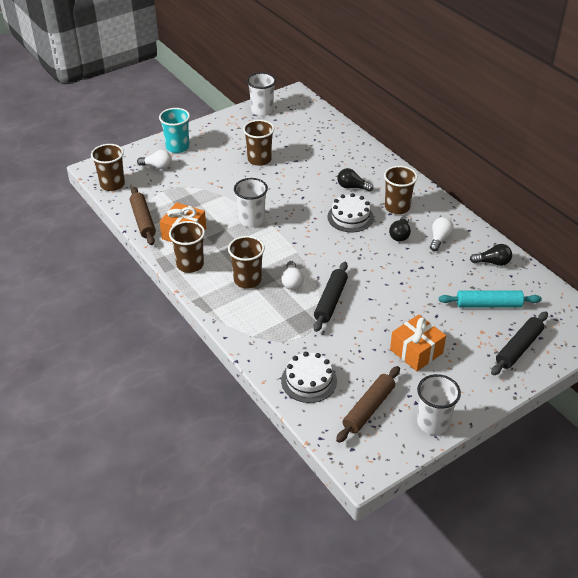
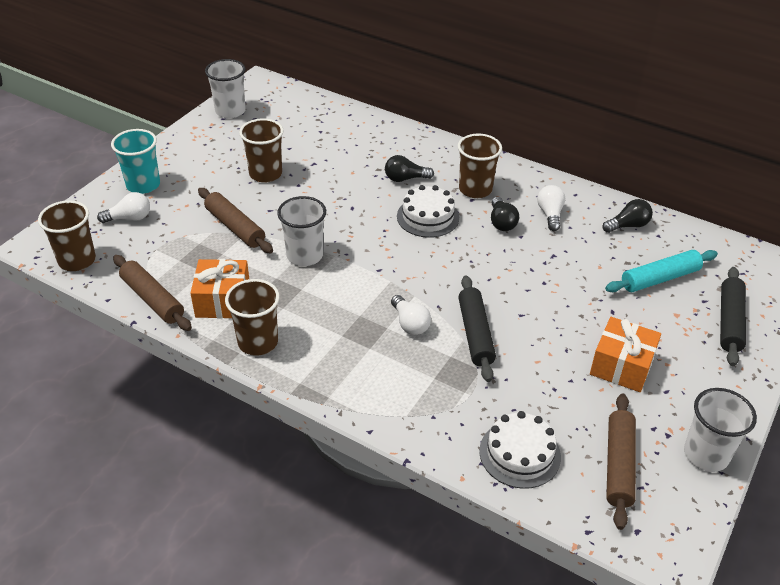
camera: 25 degrees left, 0 degrees up
(218, 189) = (235, 227): none -> brown rolling pin
(247, 280) = (350, 339): brown cup -> none

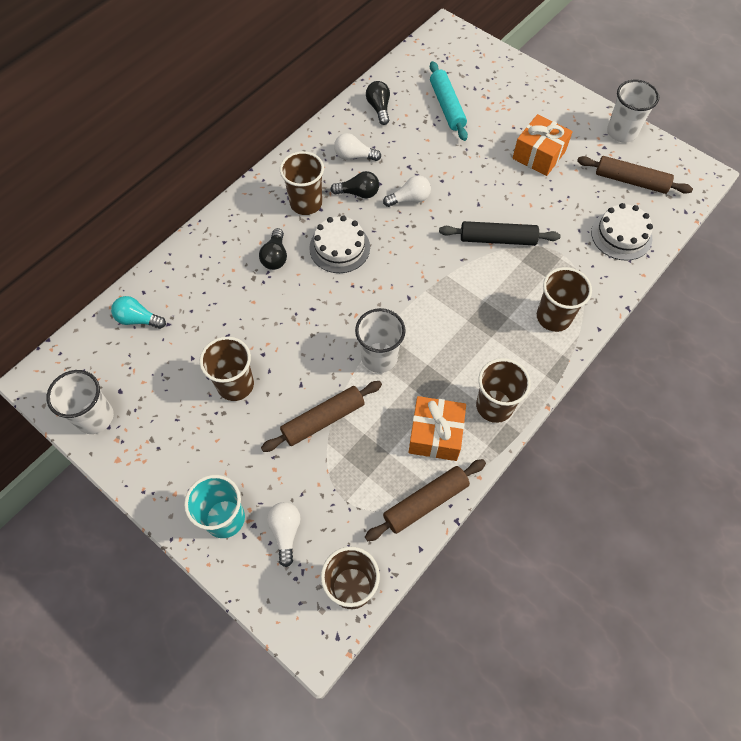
camera: 80 degrees left, 20 degrees up
(322, 116) = (138, 319): none -> turquoise light bulb
(377, 387) = (553, 317): none -> brown cup
(410, 323) = (481, 283): white light bulb -> white light bulb (409, 199)
(730, 322) = (498, 81): black rolling pin -> none

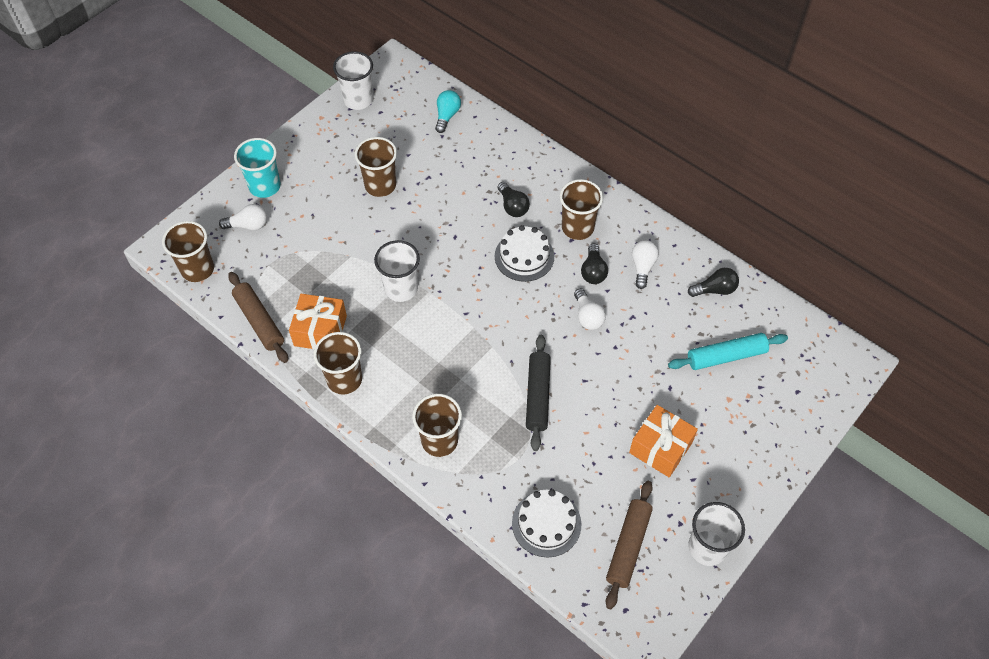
camera: 90 degrees right, 5 degrees down
(275, 257) = (512, 206): black light bulb -> black light bulb turned 120 degrees counterclockwise
(323, 419) = (342, 247): brown rolling pin -> none

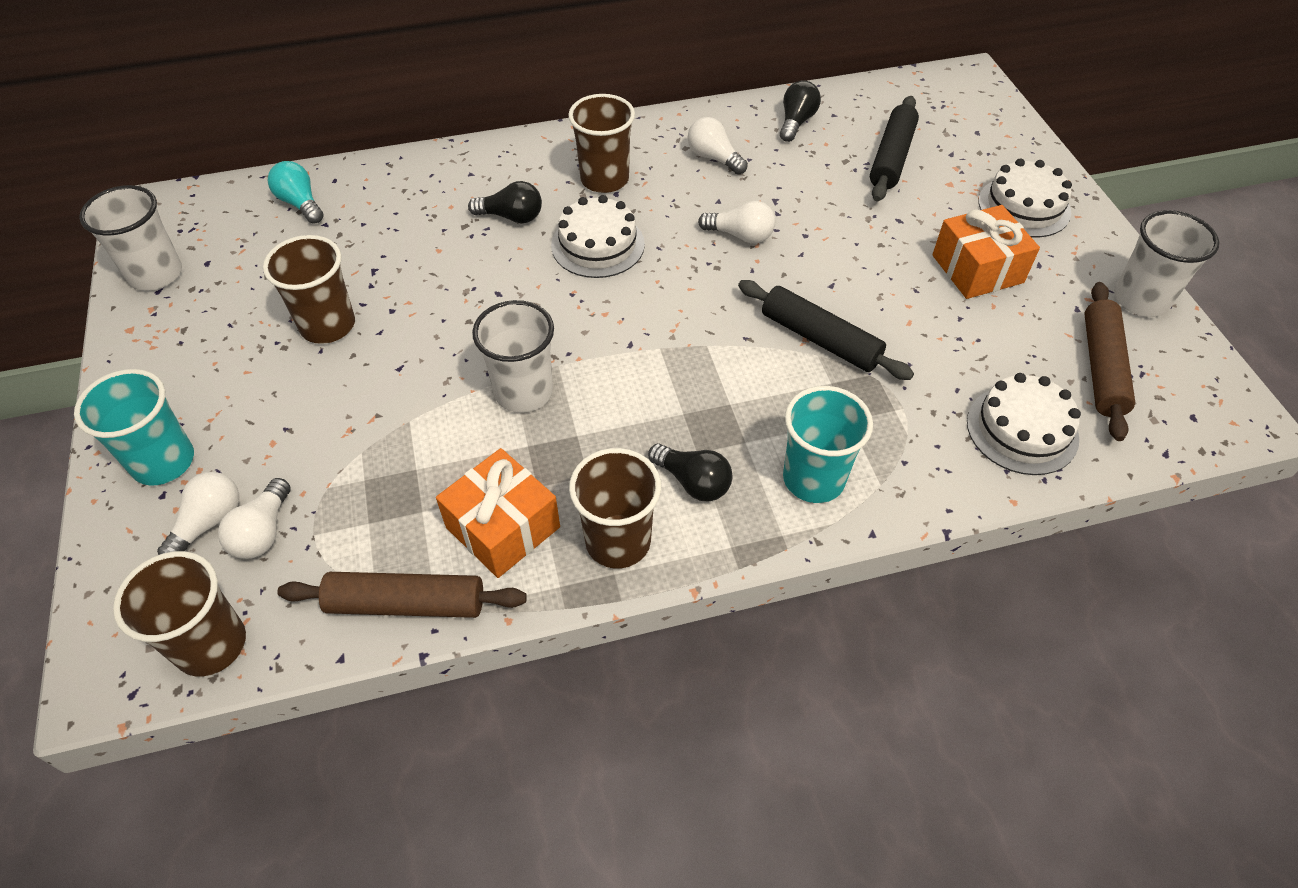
camera: 55 degrees left, 5 degrees down
(257, 247) = (263, 532): none -> white light bulb
(439, 441) = (813, 479): brown cup -> turquoise cup
(593, 271) = (680, 198): black light bulb -> black light bulb (693, 482)
(628, 546) = (1102, 368): brown rolling pin -> brown rolling pin turned 45 degrees clockwise
(726, 356) = (891, 157): turquoise rolling pin -> black rolling pin
(742, 449) = (1024, 207): none -> white cake

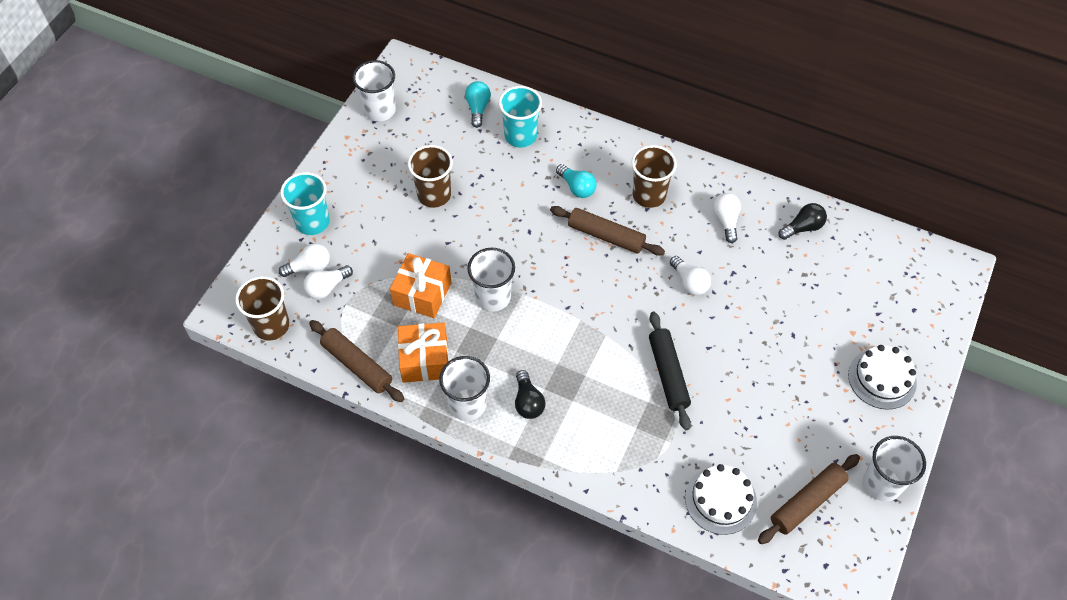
camera: 40 degrees right, 5 degrees up
(511, 217) = (577, 187): black light bulb -> turquoise light bulb
(598, 245) = (606, 236): white cake -> brown rolling pin
(618, 541) = (467, 404): brown cup -> white cup
(813, 479) = (586, 443): turquoise cup -> turquoise cup (520, 136)
(891, 157) = (836, 291): black rolling pin -> none
(977, 269) = (804, 396): orange gift -> orange gift (422, 294)

